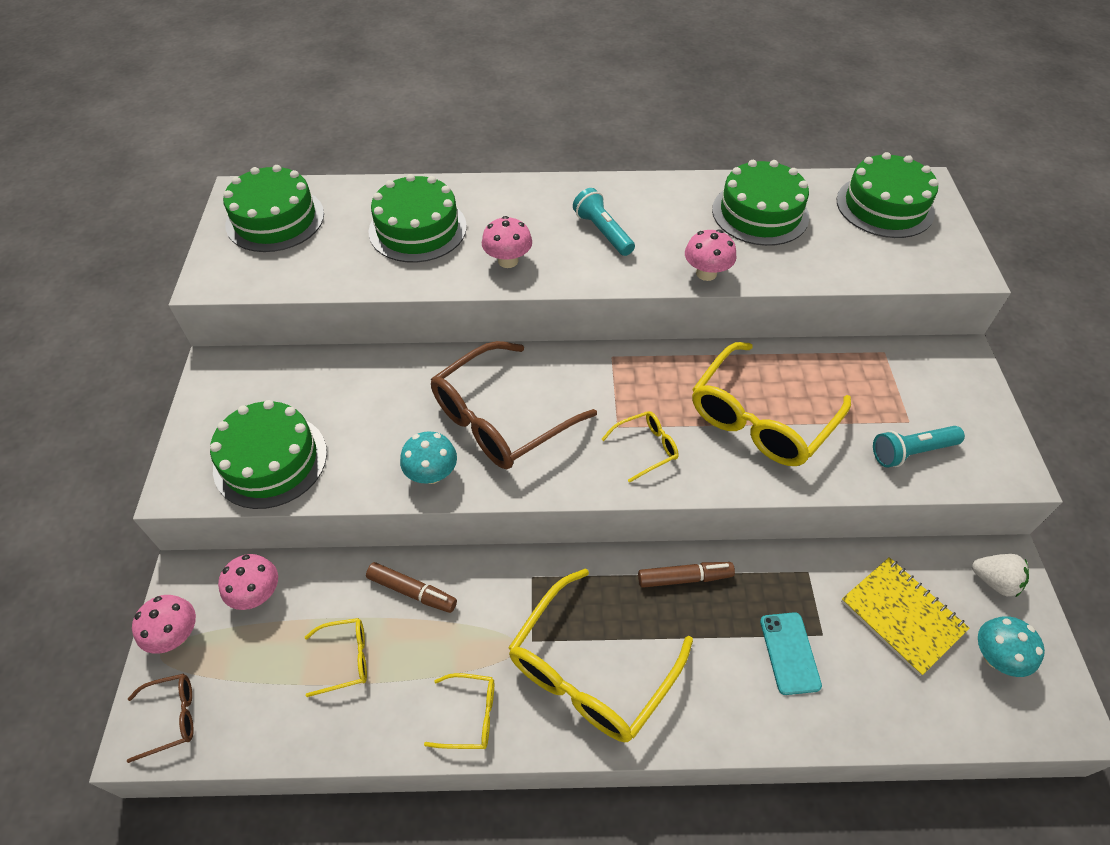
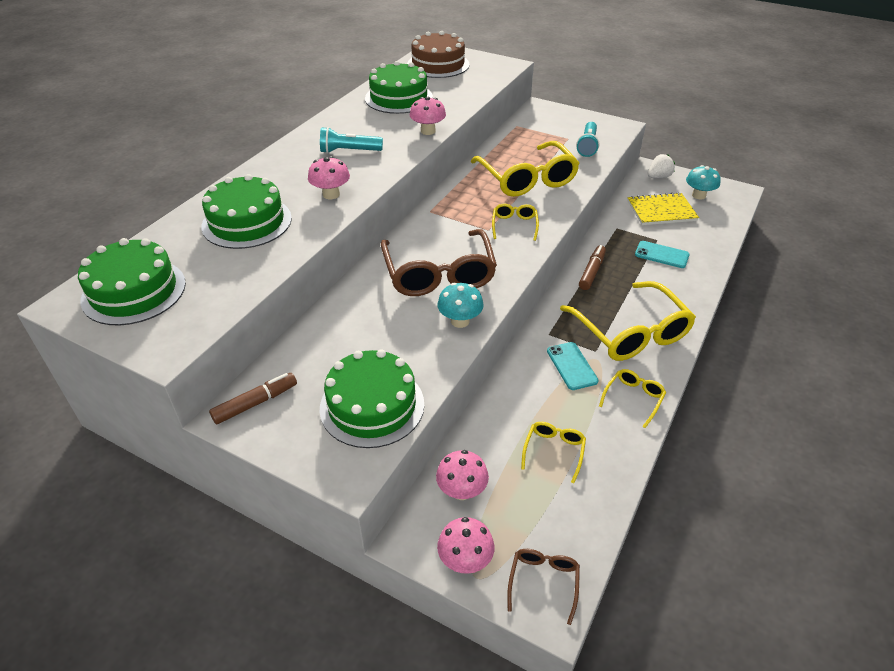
camera: 60 degrees left, 10 degrees down
(412, 591) = (520, 396): brown marker -> brown marker (255, 403)
(489, 624) = (571, 366): none -> turquoise phone
(884, 206) = (438, 64): green cake -> brown cake

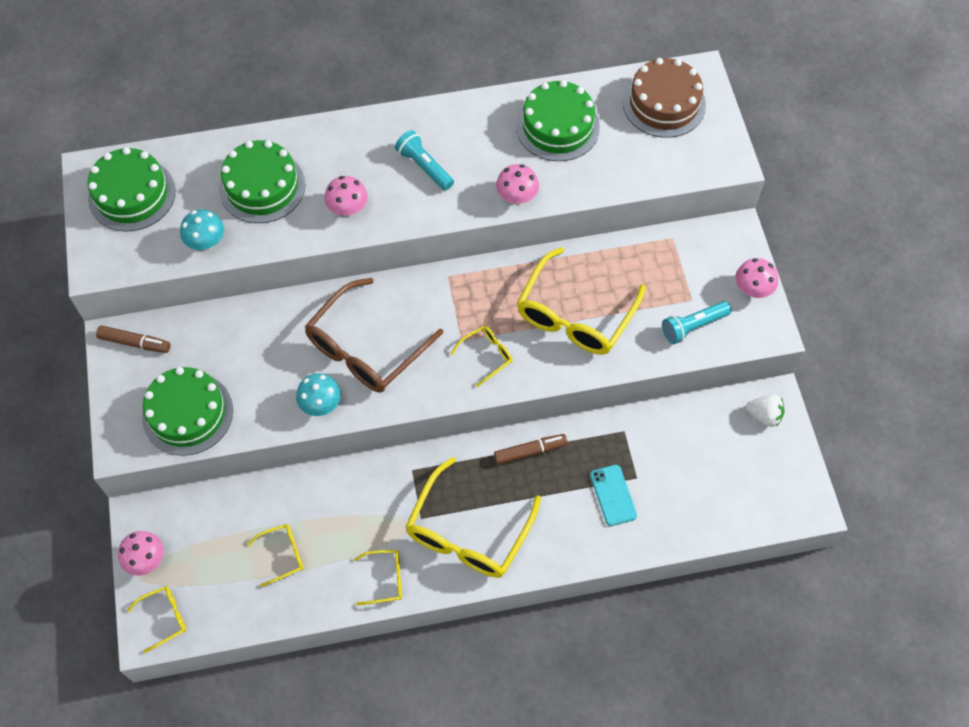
camera: 50 degrees right, 20 degrees up
(461, 491) = (199, 519): pink mushroom -> pink mushroom (752, 289)
(543, 582) = (164, 618): brown glasses -> yellow glasses
(571, 366) = (386, 511): turquoise phone -> none
(661, 211) = (695, 454): yellow notebook -> none
(698, 195) = (762, 473): turquoise mushroom -> turquoise mushroom (206, 242)

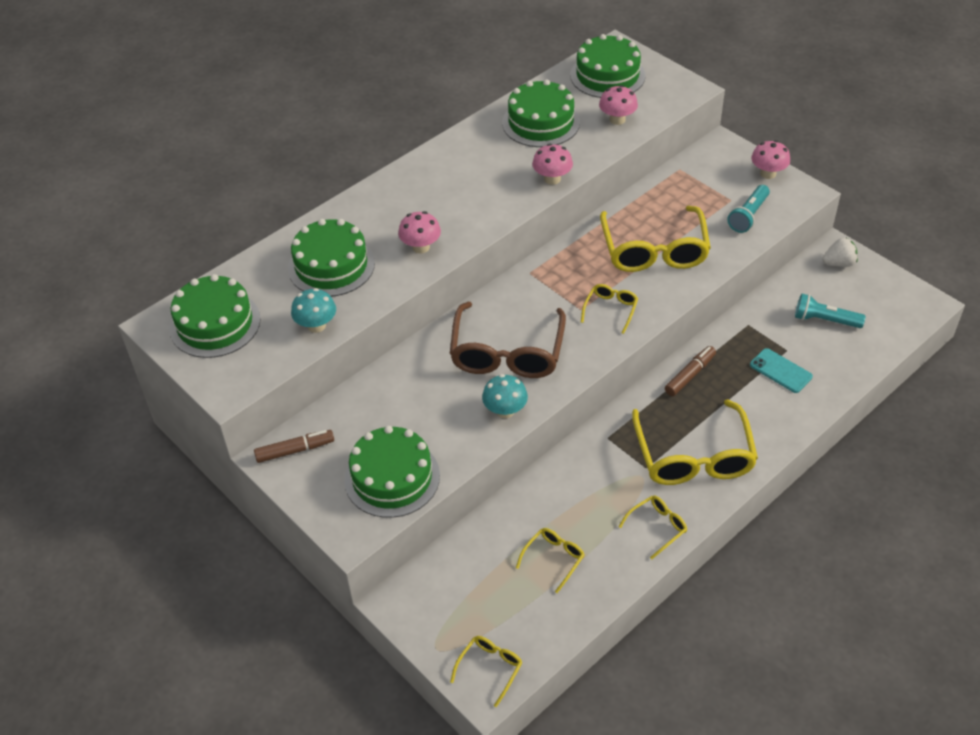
camera: 30 degrees left, 15 degrees down
(146, 560) = (433, 632): pink mushroom -> pink mushroom (617, 119)
(424, 167) = (459, 192): turquoise flashlight -> turquoise flashlight (825, 320)
(664, 103) = (607, 75): brown cake -> green cake

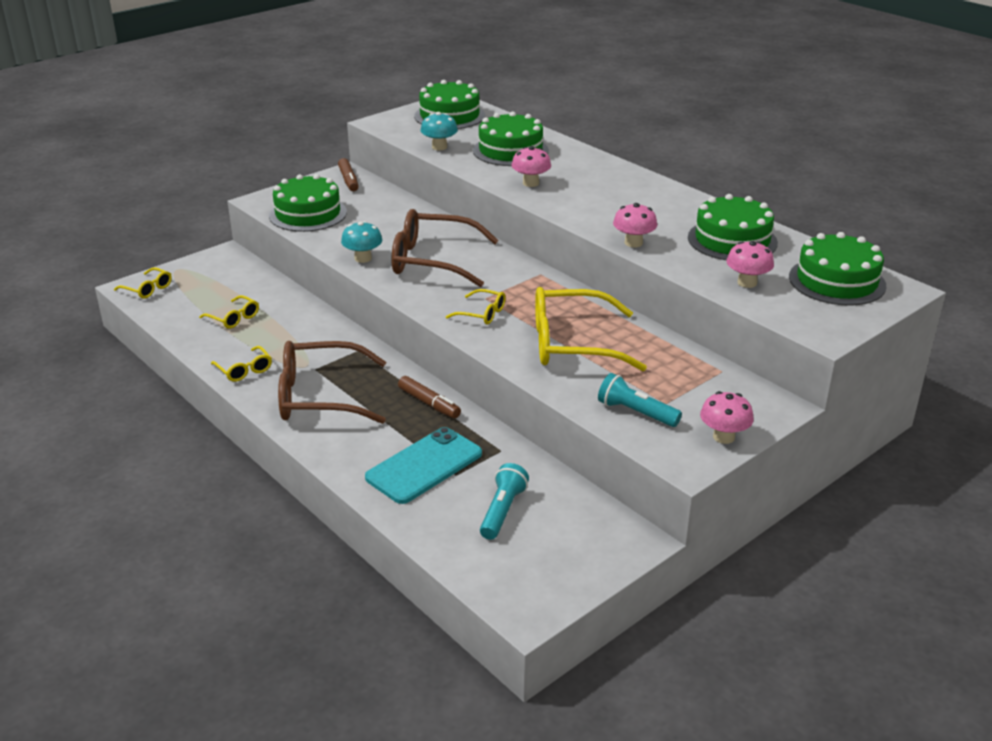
camera: 90 degrees right, 15 degrees down
(693, 456) = (320, 396): yellow glasses -> brown glasses
(780, 371) = (424, 465): turquoise phone -> turquoise phone, size x1.66
(839, 263) = (609, 539): white strawberry -> none

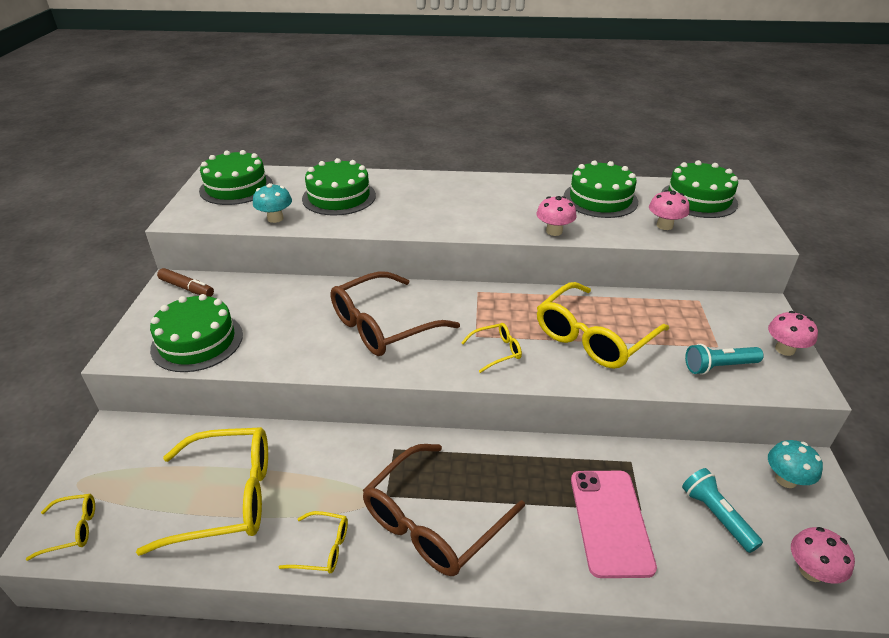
camera: 45 degrees left, 5 degrees up
(234, 318) = (227, 497): yellow glasses -> yellow glasses, size x2.16
(363, 258) = (321, 358): turquoise mushroom -> turquoise mushroom (786, 479)
(424, 465) = (610, 522): turquoise phone -> pink phone
(429, 403) = (523, 458): brown marker -> none
(531, 183) = (402, 217): pink mushroom -> pink mushroom (811, 571)

